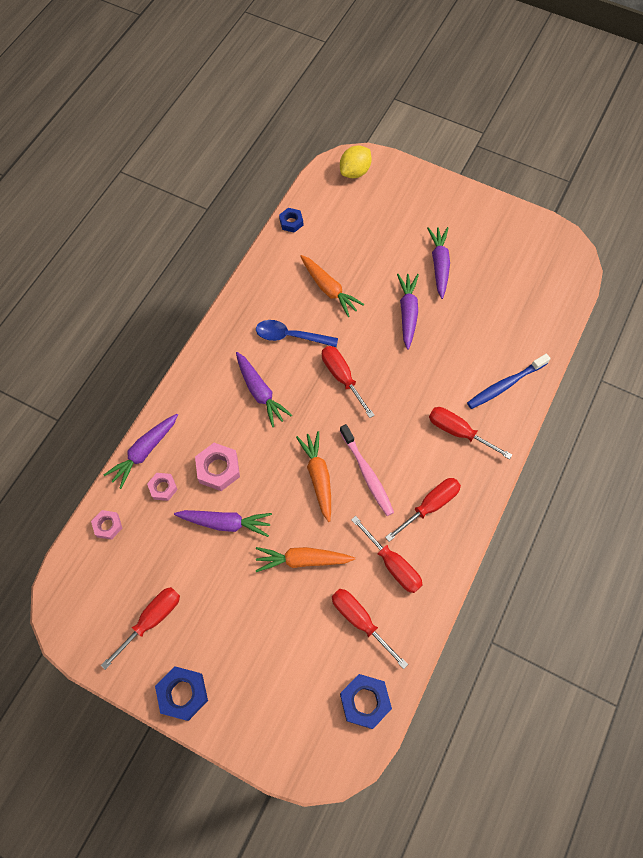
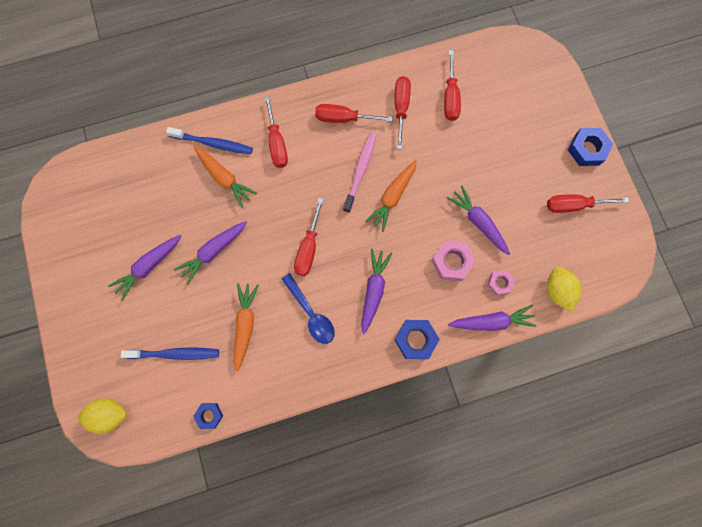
camera: 135 degrees left, 10 degrees up
(108, 526) = (557, 291): pink nut -> yellow lemon
(302, 560) = (451, 158): orange carrot -> orange carrot (224, 178)
(355, 234) = (175, 354): none -> blue toothbrush
(365, 701) = (487, 59): blue nut -> blue nut (415, 340)

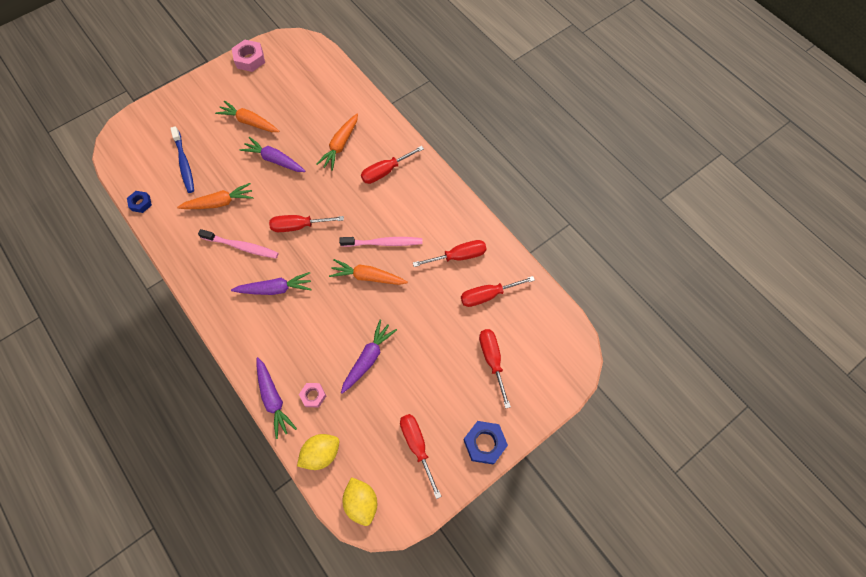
camera: 70 degrees right, 10 degrees down
(110, 414) = (129, 139): yellow lemon -> yellow lemon (361, 502)
(149, 267) = (249, 122): purple carrot -> orange carrot
(213, 143) = (368, 127): blue toothbrush -> none
(311, 313) = (241, 247): blue spoon -> pink toothbrush
(344, 118) = (429, 214): red screwdriver -> red screwdriver (492, 360)
(415, 340) = (239, 337): blue nut -> none
(452, 262) = (321, 346): pink nut -> pink nut (250, 59)

